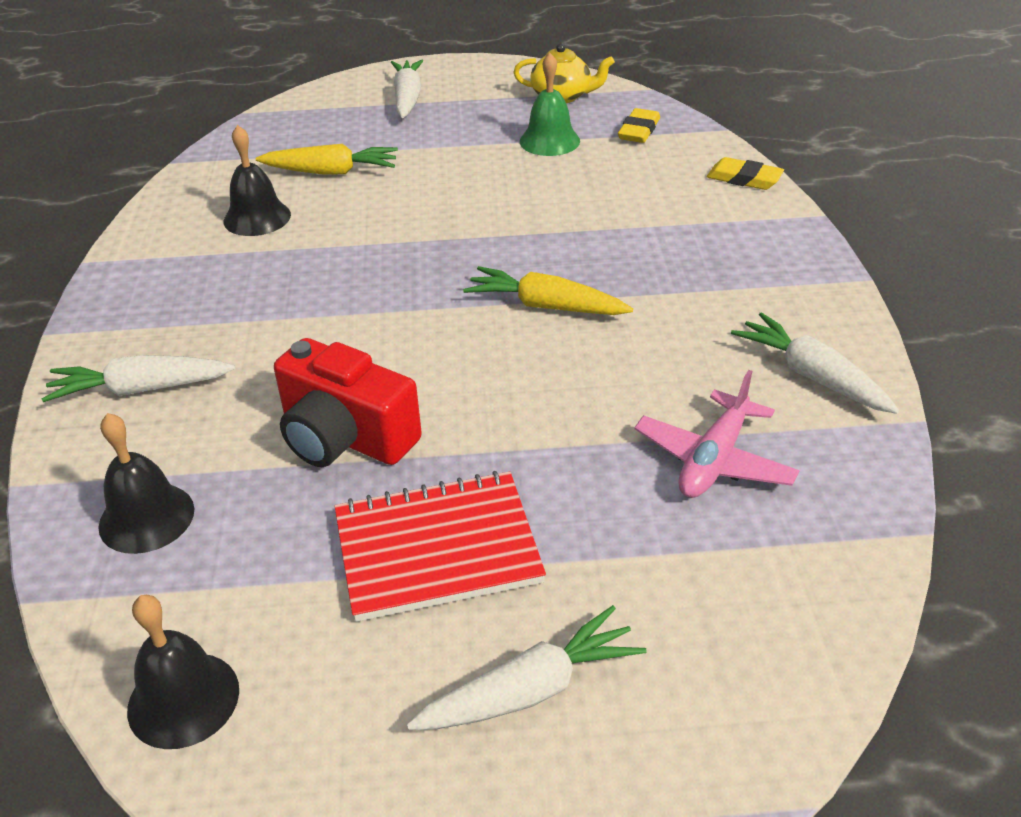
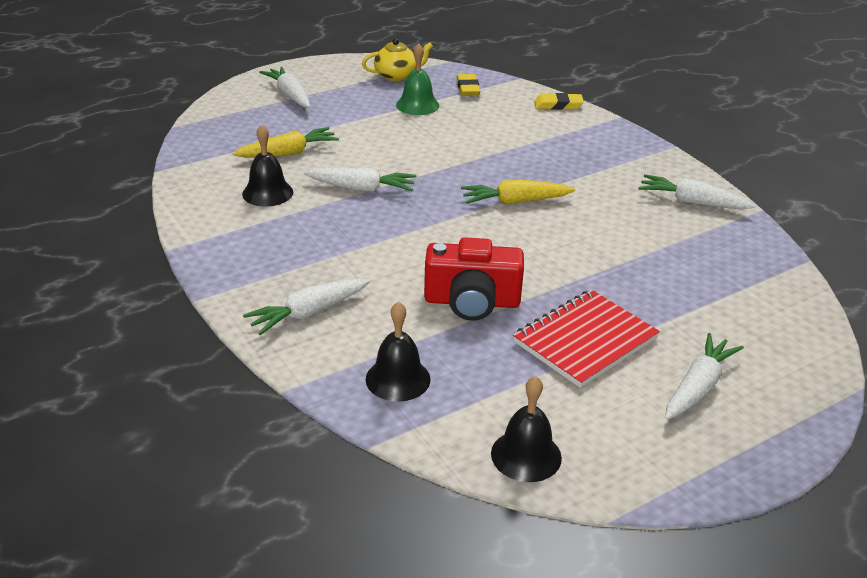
camera: 30 degrees left, 5 degrees down
(369, 238) = (362, 188): none -> white carrot
(714, 459) = (682, 256): pink plane -> none

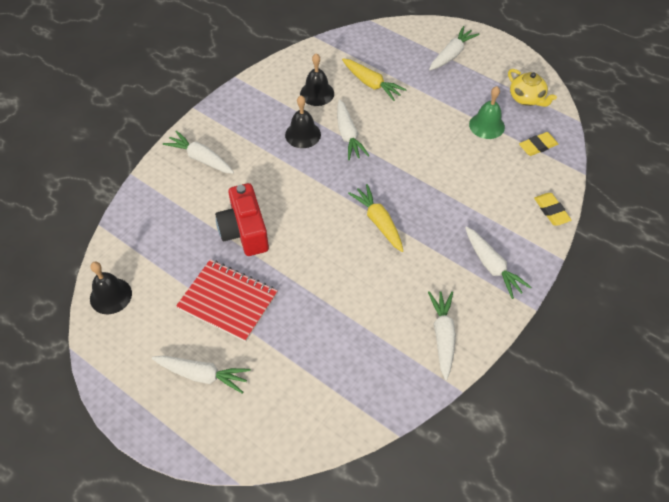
camera: 70 degrees right, 20 degrees up
(398, 379) = (156, 218): black bell -> black bell (303, 134)
(613, 153) = (492, 266): none -> white carrot

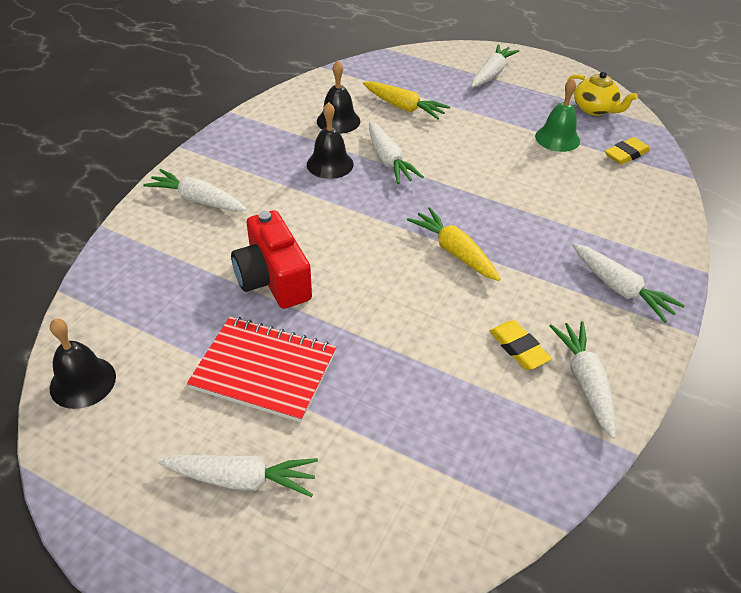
camera: 10 degrees left, 10 degrees down
(551, 211) = (670, 220): yellow eraser -> yellow eraser (518, 348)

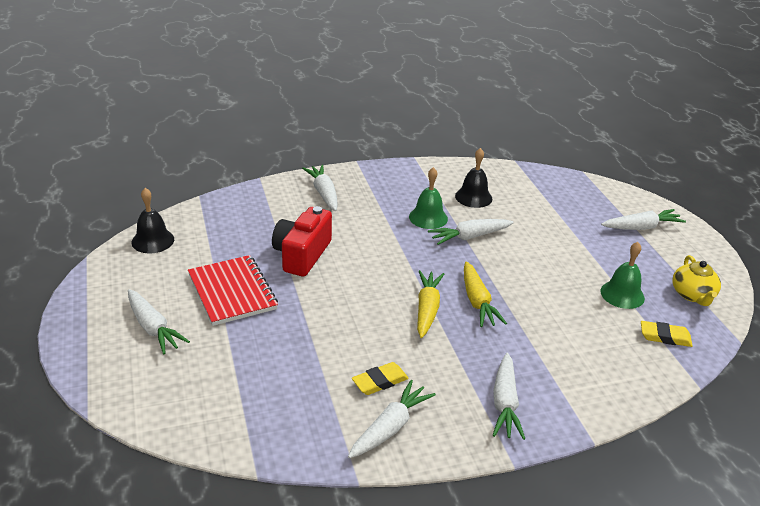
camera: 45 degrees right, 10 degrees down
(330, 164) = (428, 217): black bell -> green bell
(388, 160) = (469, 237): white carrot -> white carrot turned 45 degrees clockwise
(404, 107) = (533, 213): yellow carrot -> yellow carrot (477, 302)
(518, 348) = (380, 381): yellow eraser -> yellow eraser turned 45 degrees clockwise

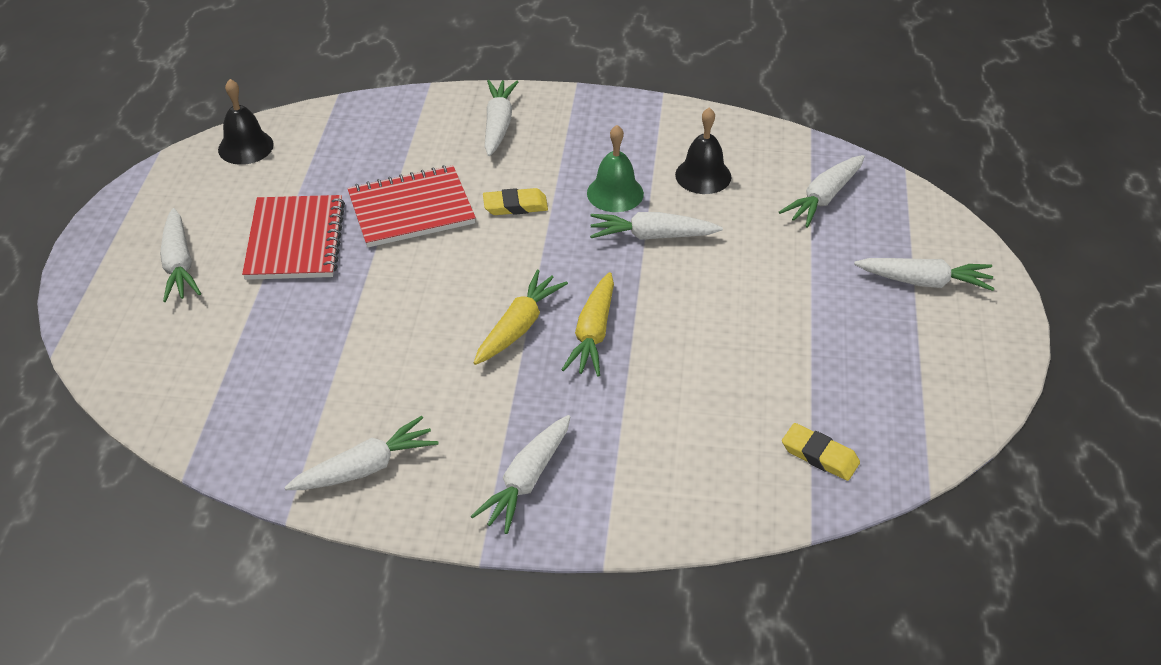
camera: 25 degrees right, 10 degrees up
(302, 255) = (411, 209): red camera -> red notebook
(380, 381) = (392, 407): yellow eraser -> yellow eraser (515, 206)
(551, 195) = (823, 198): none -> white carrot
(622, 294) = (807, 377): green bell -> none
(692, 295) = (915, 406): yellow teapot -> none

